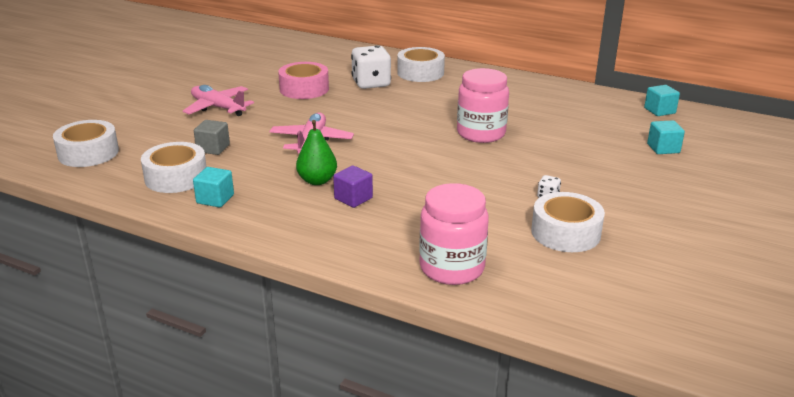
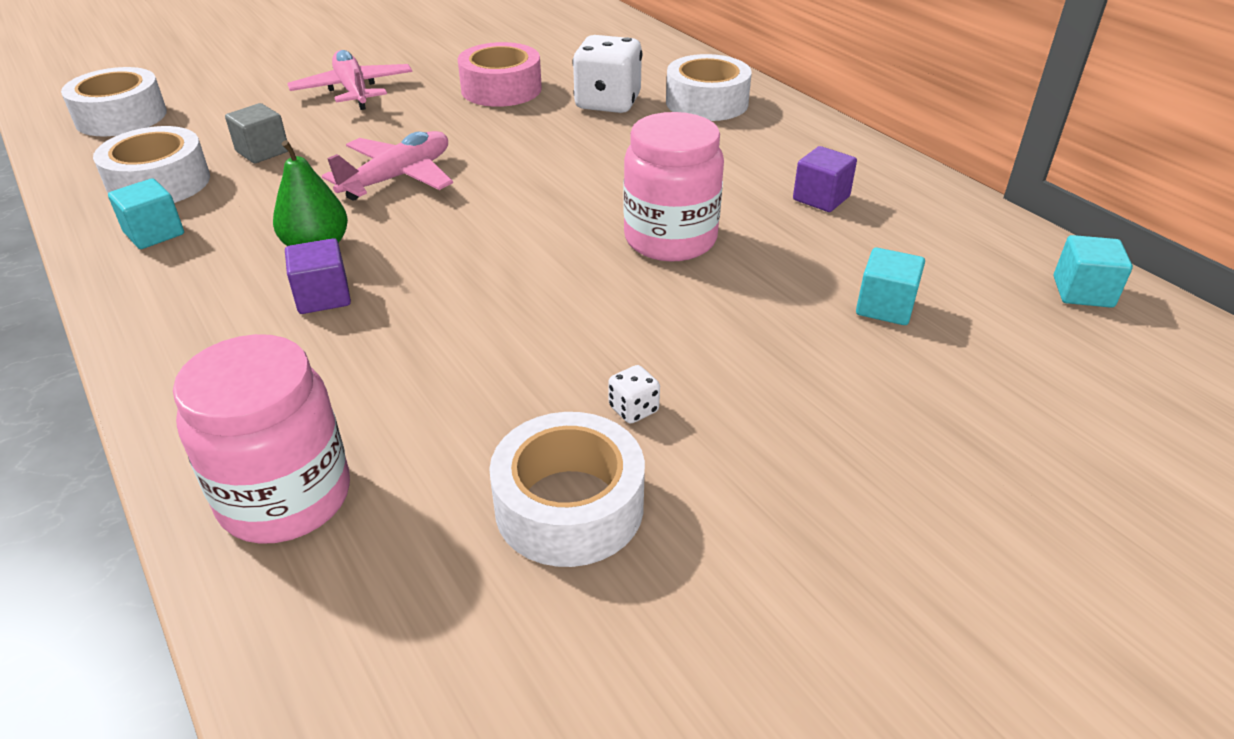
camera: 30 degrees right, 10 degrees up
(523, 101) = (821, 198): none -> purple cube
(663, 148) = (996, 381): turquoise cube -> turquoise cube (885, 307)

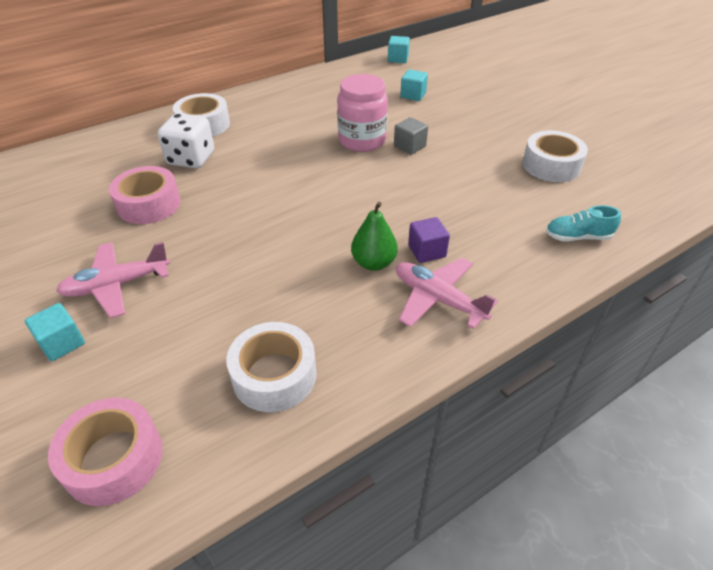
camera: 90 degrees left, 5 degrees up
(121, 117) = (113, 459): white tape -> pink tape
(154, 233) = (356, 353): turquoise cube -> turquoise cube (62, 343)
(262, 151) = (226, 320): grey cube -> grey cube (409, 146)
(285, 497) = (577, 237): pink jar -> turquoise shoe
(398, 177) = (283, 240): pink plane -> pink plane (438, 299)
(633, 409) = (492, 152): white dice -> none
(821, 198) = (324, 100): purple cube -> none

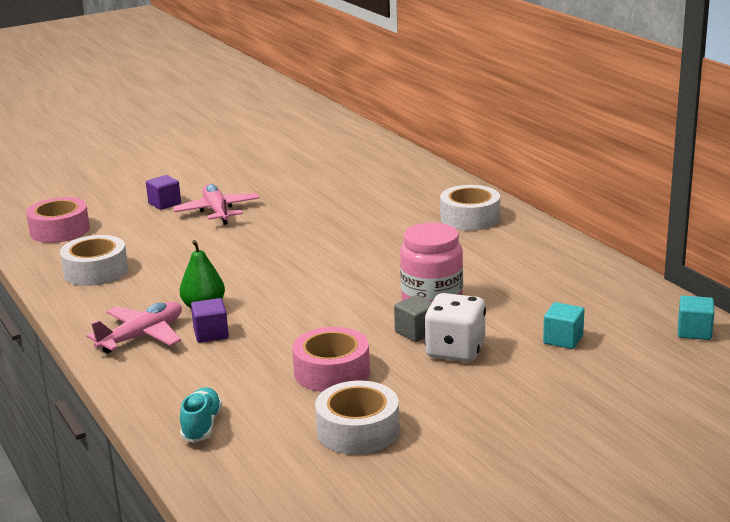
camera: 95 degrees right, 20 degrees down
(62, 343) = (164, 203): turquoise cube -> purple cube
(149, 204) = (322, 210): pink tape -> pink tape (332, 372)
(191, 159) = (398, 219): white dice -> white dice (455, 351)

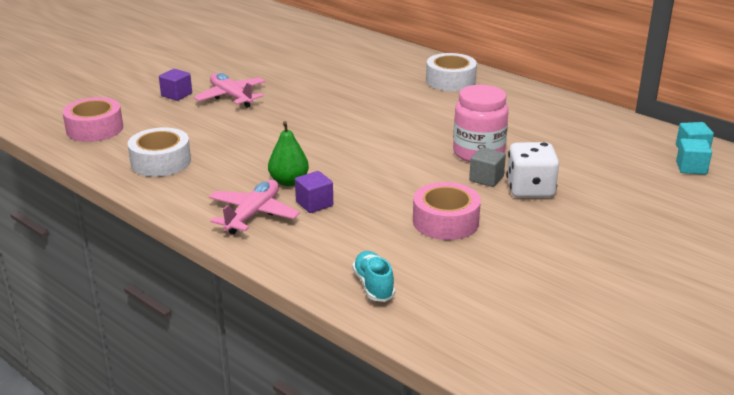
camera: 20 degrees left, 5 degrees up
(358, 430) = (508, 268): white tape -> none
(563, 339) = (603, 169): turquoise cube -> turquoise cube (691, 168)

